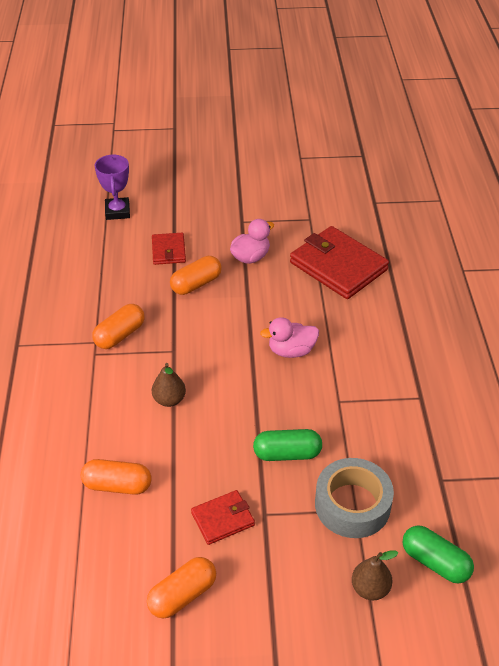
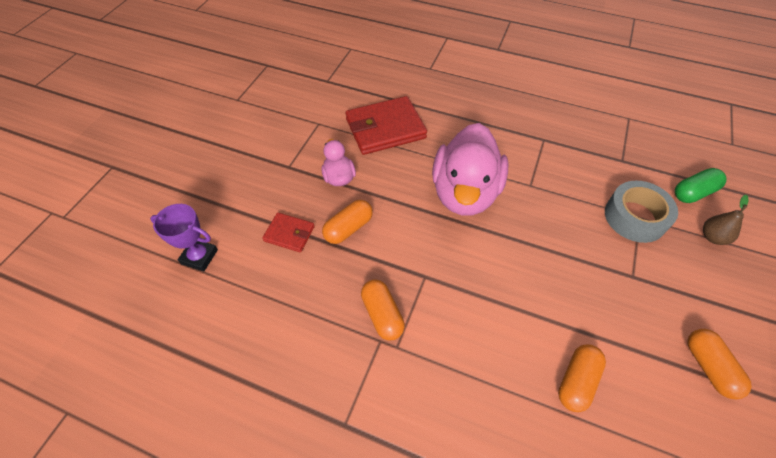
camera: 65 degrees left, 10 degrees up
(169, 400) = (485, 301): brown pear -> none
(196, 284) = (348, 228): orange capsule -> orange capsule turned 60 degrees clockwise
(223, 519) = (633, 308): red wallet -> none
(287, 454) = (574, 238): green capsule -> none
(291, 351) = (465, 193): pink duck -> pink duck, size x2.13

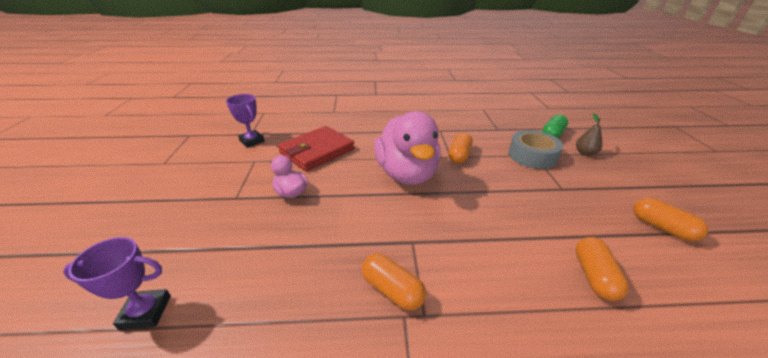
camera: 25 degrees left, 20 degrees down
(289, 234) = (257, 251): red wallet -> none
(324, 93) = (252, 141): none -> purple trophy
(348, 228) = (319, 227): orange capsule -> orange capsule (459, 155)

